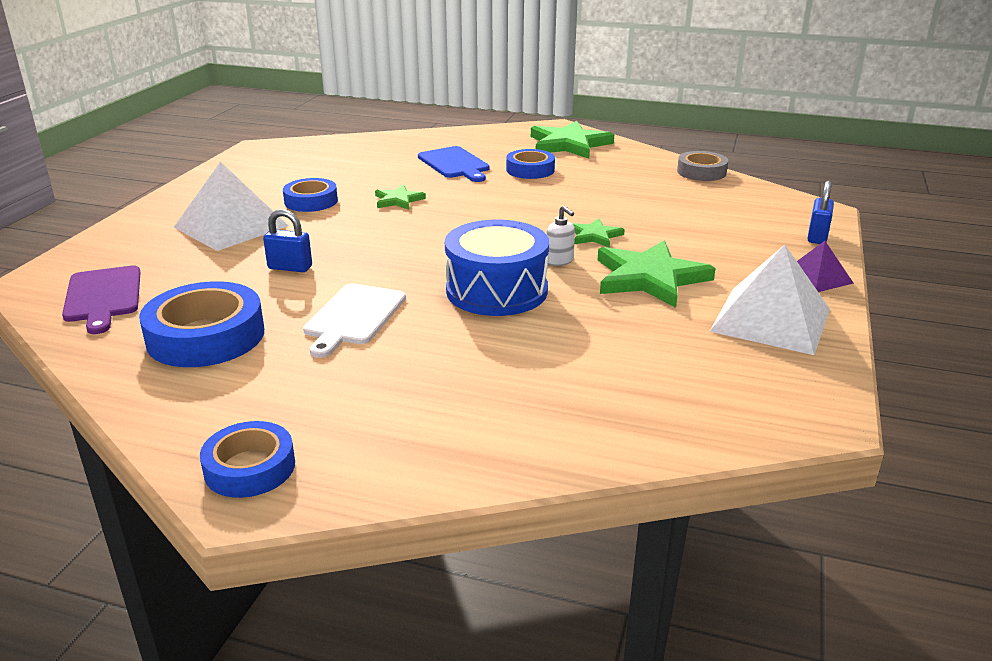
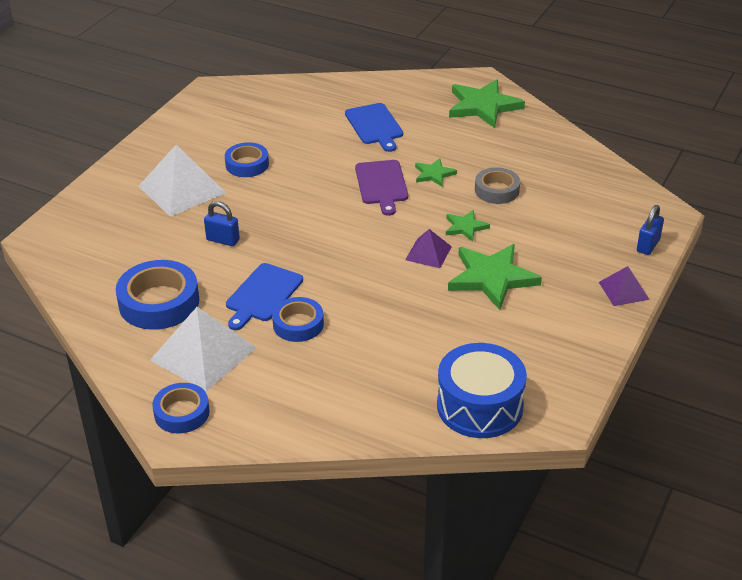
camera: 10 degrees right, 10 degrees up
(103, 296) = (88, 257): purple cutting board -> purple cutting board (382, 185)
(353, 317) = (262, 295): white cutting board -> blue cutting board
(398, 200) = (317, 169): green star -> green star (434, 174)
(496, 291) = (371, 279): blue drum -> blue drum (479, 406)
(530, 170) = (438, 139): blue tape -> blue tape (298, 324)
(559, 261) = (428, 253): white soap dispenser -> purple pyramid
(701, 172) = (587, 155): grey tape -> grey tape (497, 190)
(770, 319) = (565, 329): white pyramid -> white pyramid (203, 353)

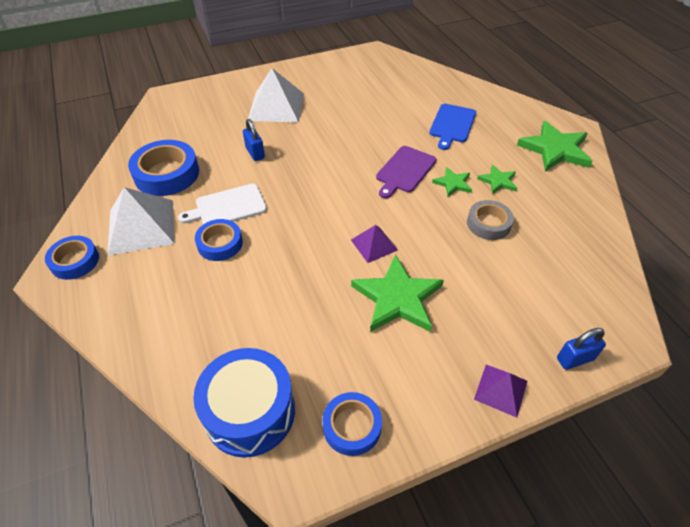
camera: 40 degrees right, 10 degrees up
(247, 164) = (334, 110): blue tape -> blue tape (352, 426)
(262, 295) = (227, 207): blue cutting board -> white cutting board
(465, 227) = (427, 240): green star -> green star (498, 181)

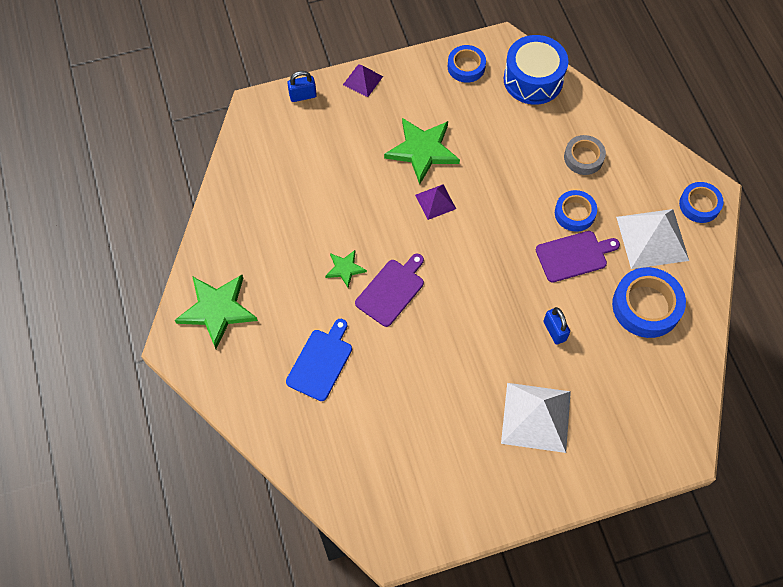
camera: 175 degrees left, 15 degrees up
(227, 207) = (574, 255): white cutting board -> purple cutting board
(488, 224) = (325, 216): grey tape -> grey tape (583, 158)
(498, 181) = (297, 268): green star -> none

